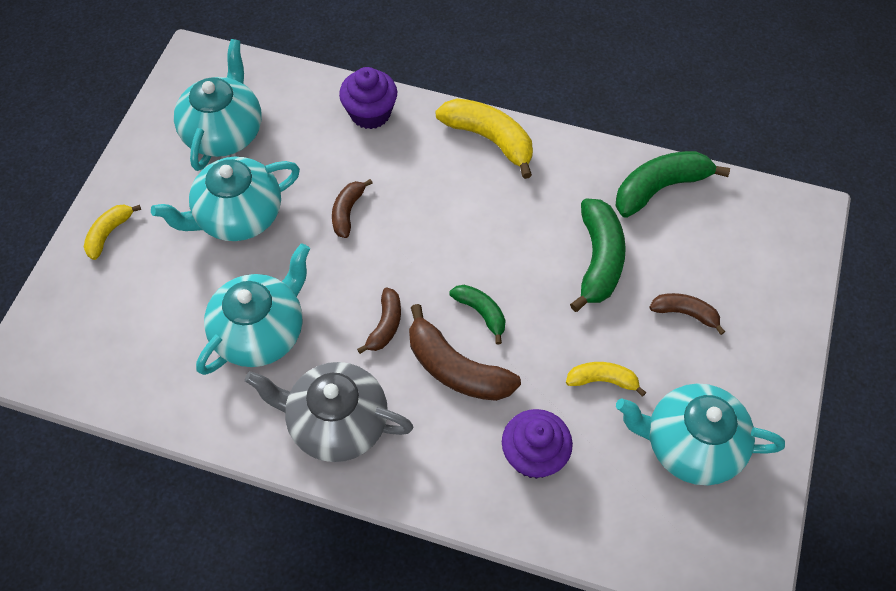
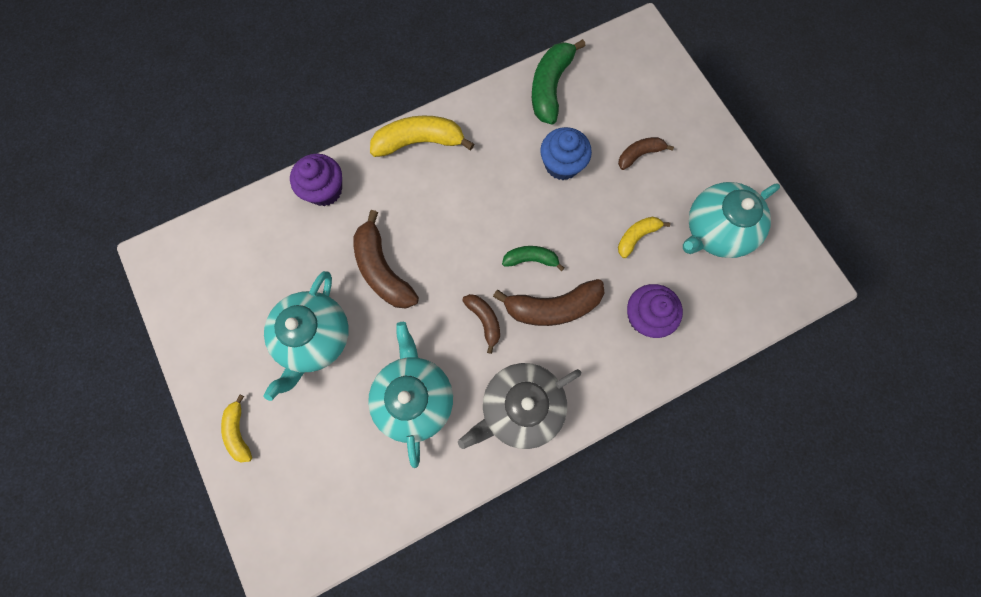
camera: 45 degrees left, 15 degrees up
(224, 132) = (239, 290): turquoise teapot -> none
(347, 212) = (383, 270): brown banana -> brown banana, size x1.74
(598, 260) = (562, 164): green banana -> blue cupcake

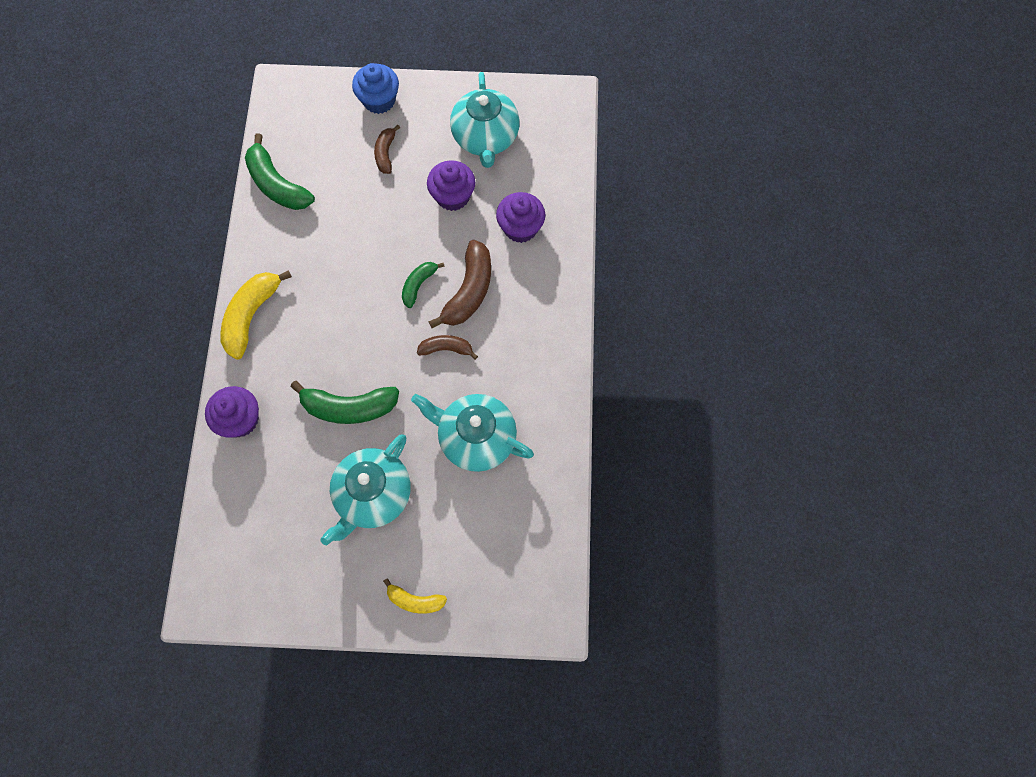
camera: 60 degrees left, 5 degrees down
(315, 338) = (373, 495): turquoise teapot -> turquoise teapot turned 75 degrees clockwise
(383, 270) = (349, 407): brown banana -> green banana
(520, 407) = (534, 360): grey teapot -> none
(562, 164) = (353, 215): blue cupcake -> blue cupcake (379, 100)
(636, 237) = (452, 196): yellow banana -> purple cupcake

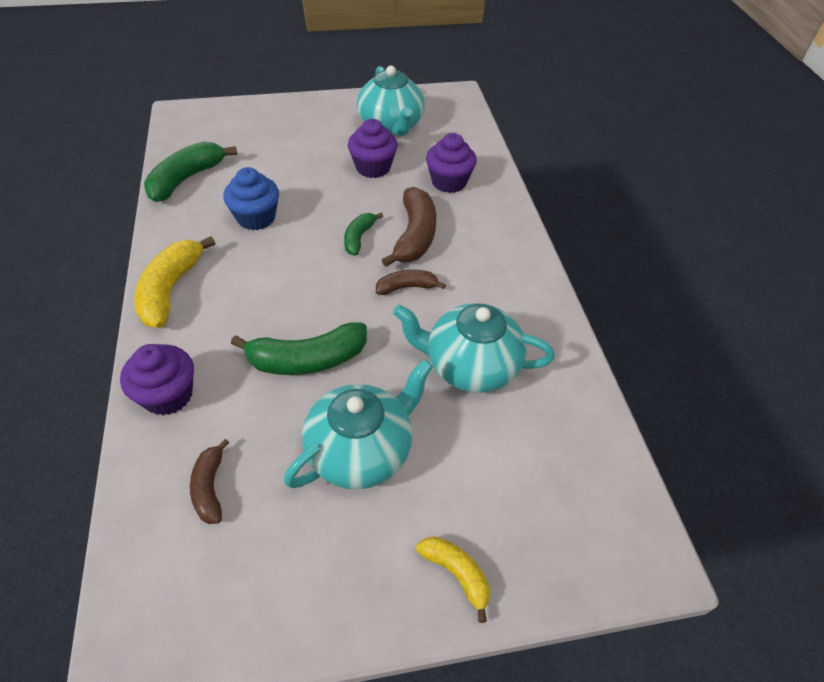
camera: 15 degrees left, 20 degrees down
(277, 184) = (186, 179): green banana -> green banana turned 90 degrees clockwise
(373, 495) = (361, 450): turquoise teapot -> turquoise teapot turned 150 degrees counterclockwise
(379, 100) = (280, 112): blue cupcake -> blue cupcake (256, 218)
(386, 153) = (296, 145): brown banana -> brown banana (210, 488)
(415, 600) = (456, 573): yellow banana -> yellow banana turned 135 degrees counterclockwise

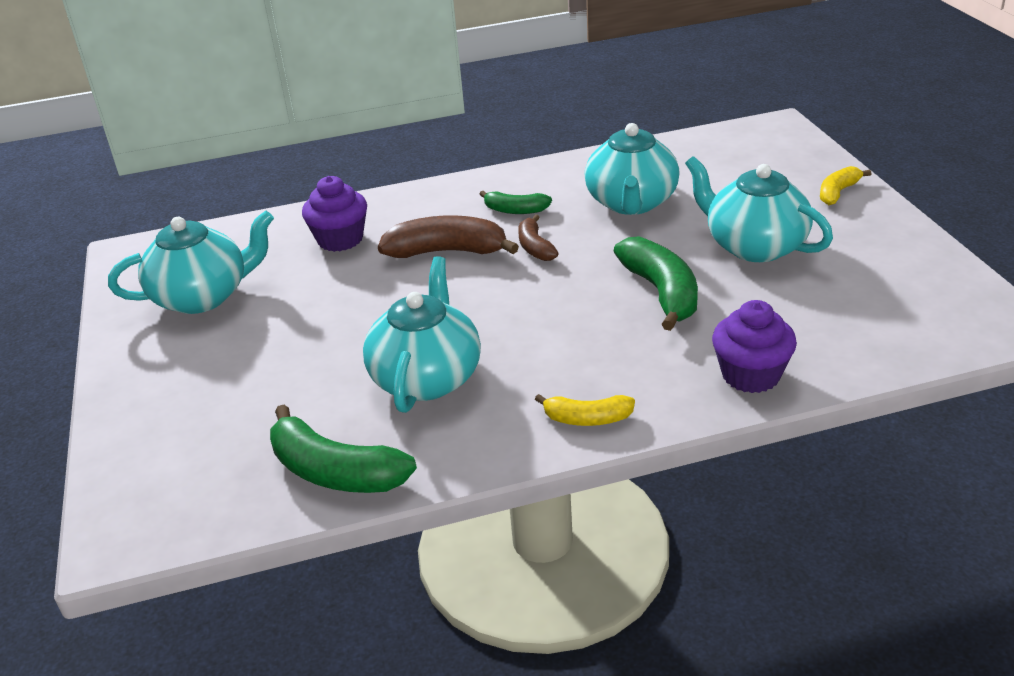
camera: 90 degrees left, 15 degrees down
(171, 290) = (587, 419): yellow banana -> yellow banana, size x0.57
(210, 488) = (841, 320): brown banana -> none
(256, 218) = (427, 377): blue cupcake -> turquoise teapot
(359, 238) = (457, 289): green banana -> green banana (515, 210)
(373, 167) = (308, 298): purple cupcake -> none

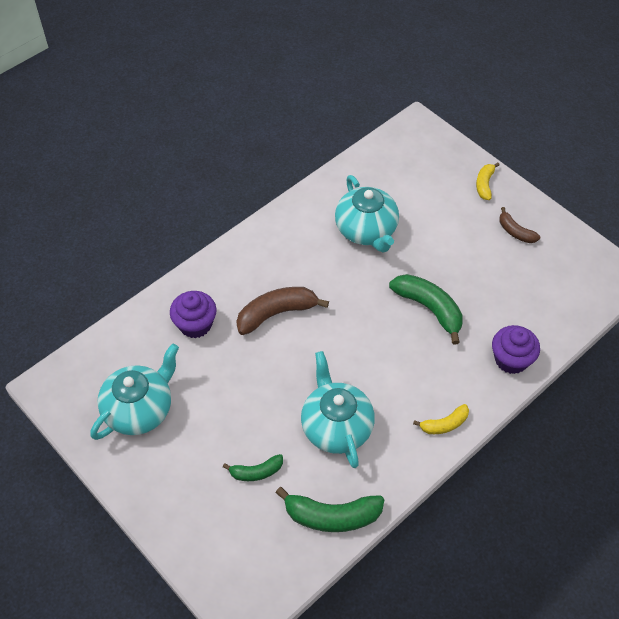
camera: 30 degrees left, 20 degrees up
(515, 210) = (296, 259): green banana -> green banana (256, 472)
(535, 247) = (330, 291): brown banana -> brown banana (515, 232)
(754, 246) = (460, 250): turquoise teapot -> none

